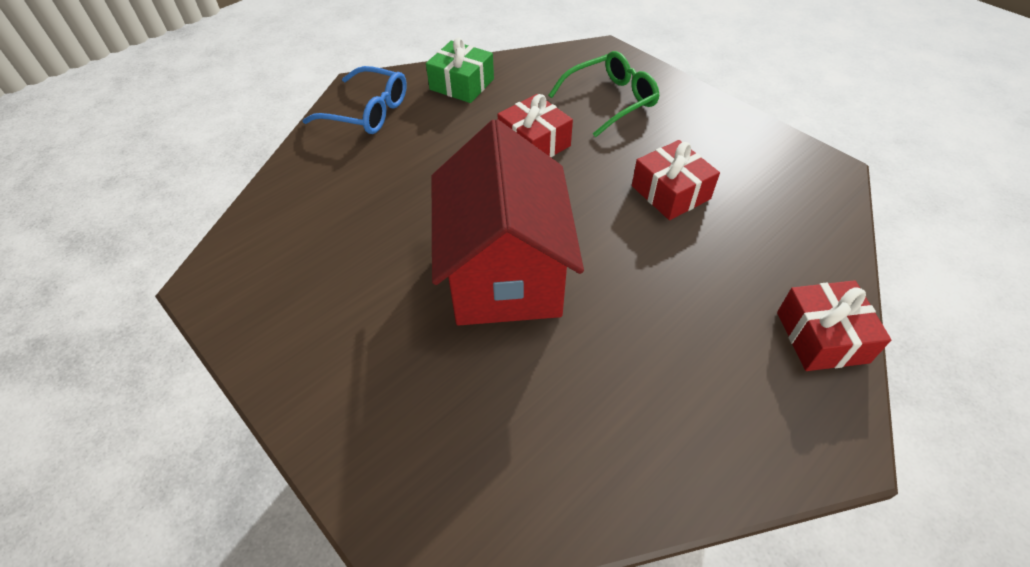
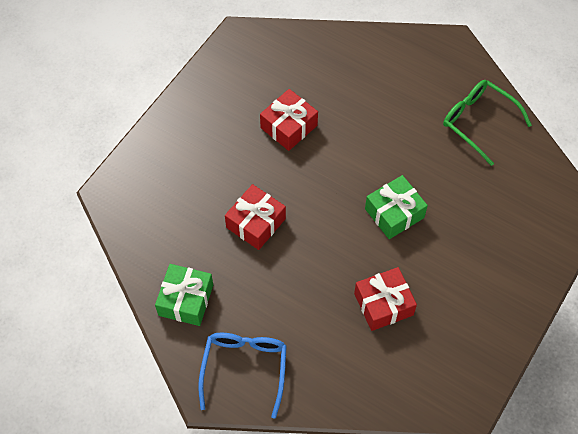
camera: 105 degrees left, 10 degrees up
(505, 273) = (394, 213): red house -> green gift
(610, 101) = (187, 178): green glasses -> green glasses (479, 122)
(821, 337) = (387, 48): red gift -> red gift (383, 304)

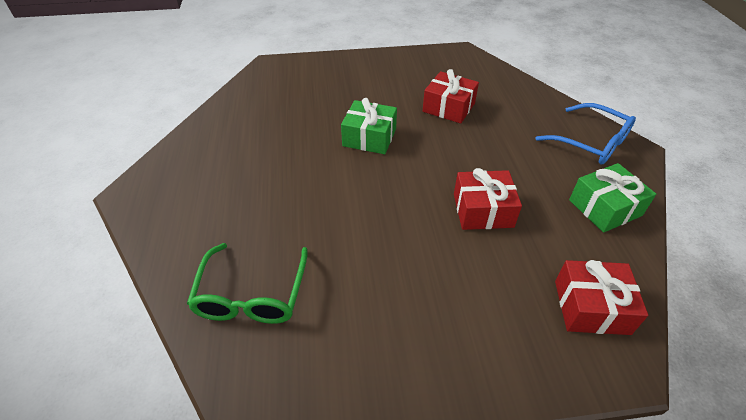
camera: 130 degrees left, 15 degrees down
(244, 369) = (590, 142): blue glasses -> blue glasses turned 105 degrees counterclockwise
(289, 126) = (354, 255): red gift -> red gift (591, 307)
(479, 122) = (226, 136): green glasses -> green glasses (252, 294)

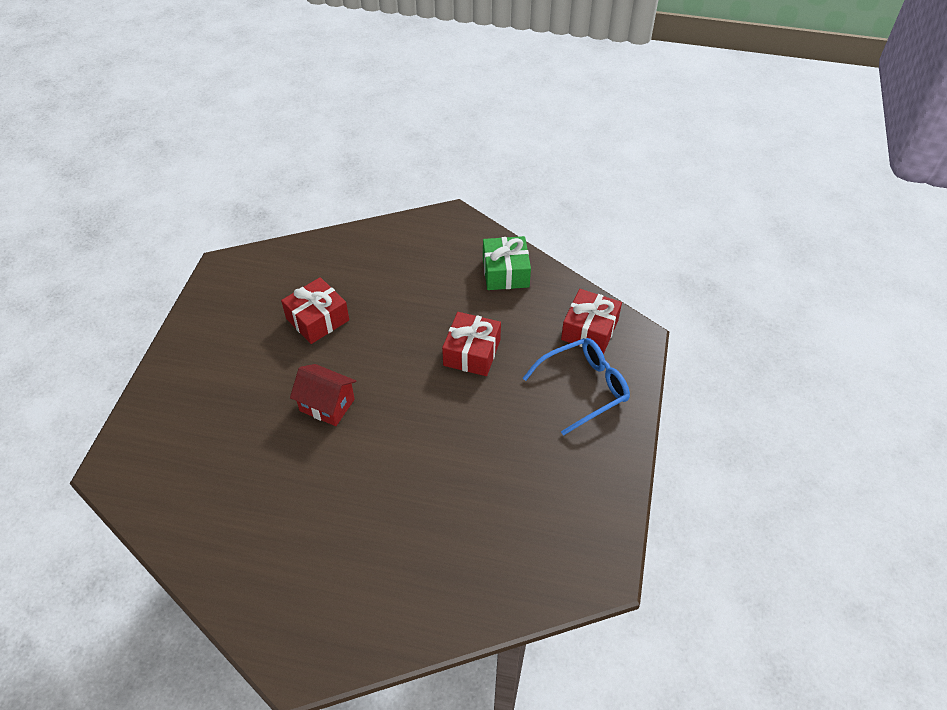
camera: 70 degrees left, 5 degrees up
(252, 294) = (492, 558): green glasses -> none
(369, 137) = (327, 405): green gift -> red house
(590, 142) = (428, 240): blue glasses -> blue glasses (583, 388)

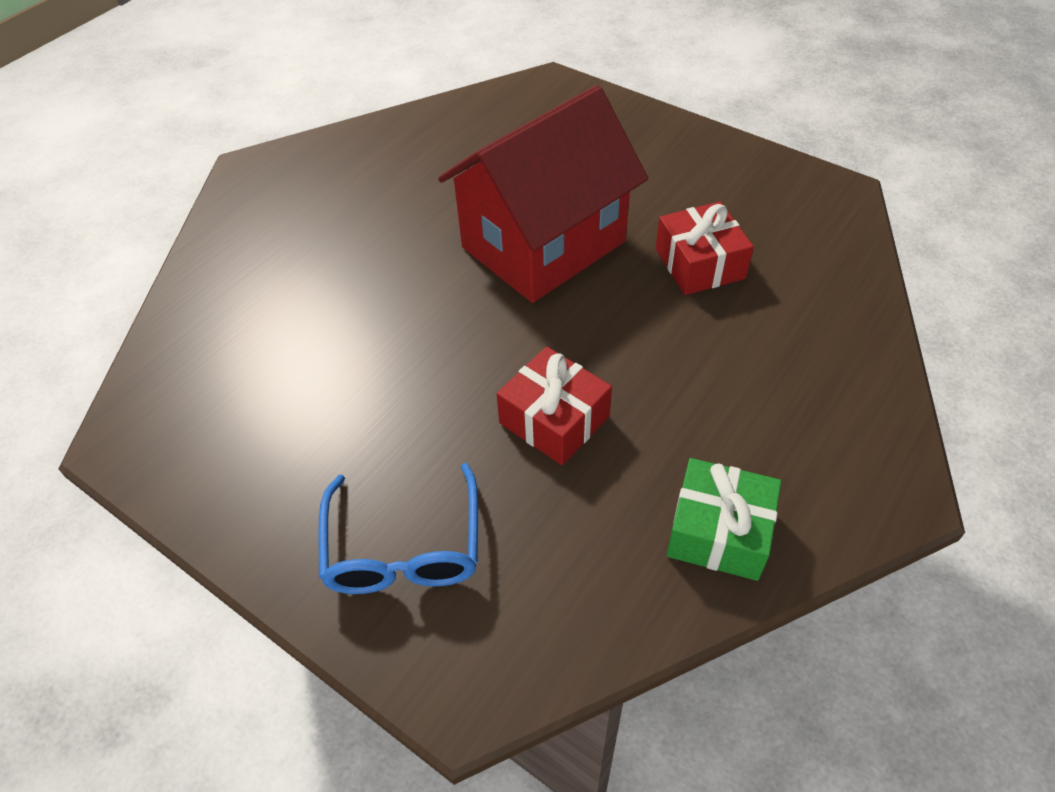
camera: 115 degrees right, 0 degrees up
(327, 405) = (543, 245): red house -> red house, size x2.17
(589, 330) = (520, 616): red gift -> none

